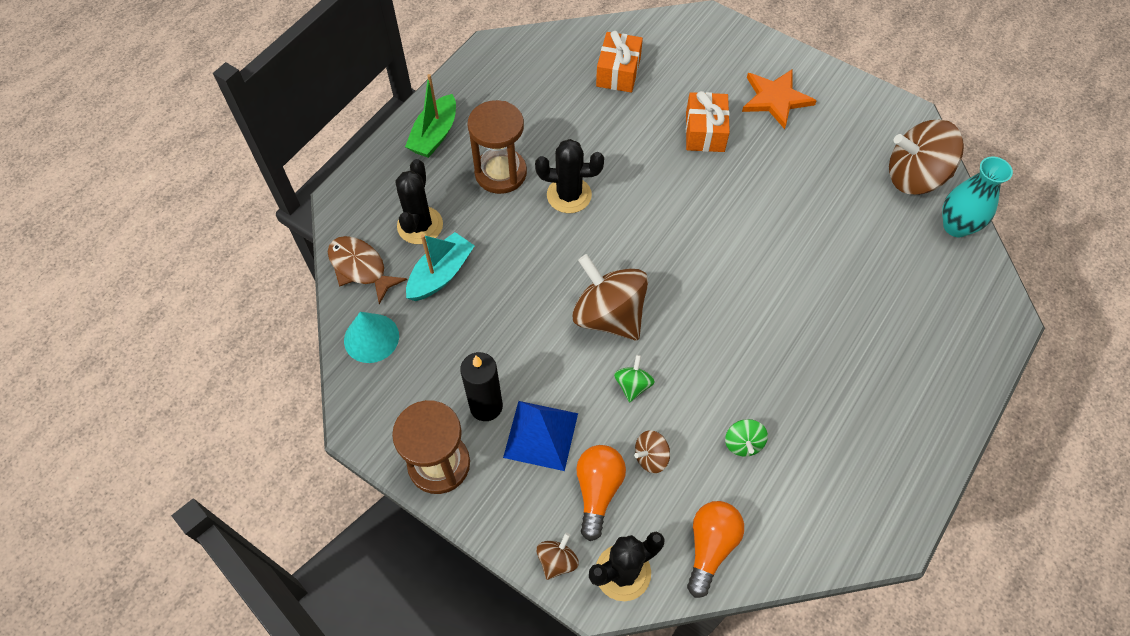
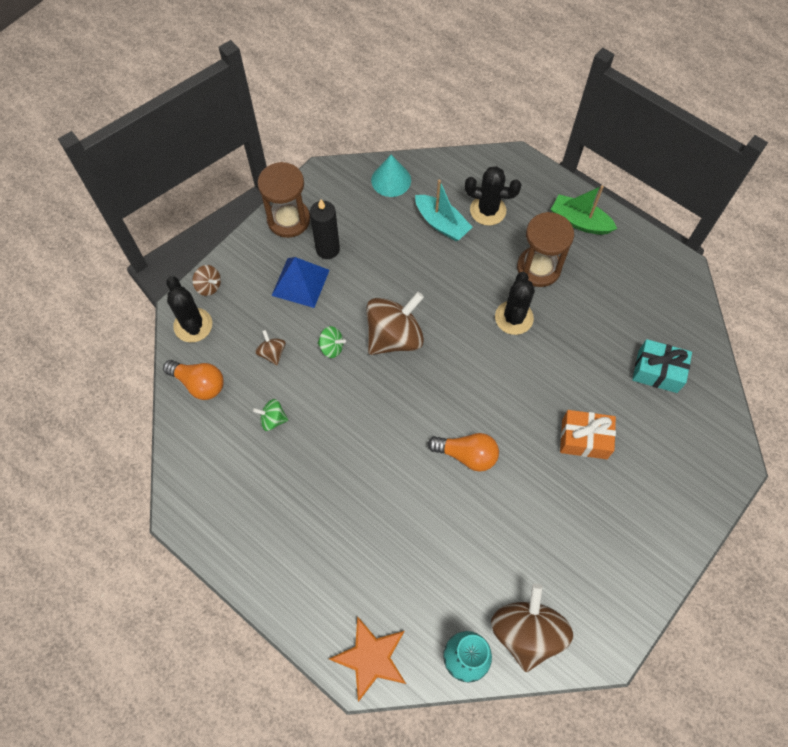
camera: 95 degrees right, 5 degrees up
(360, 268) = (451, 172): brown fish -> none
(598, 491) = (253, 315): orange light bulb -> orange light bulb (466, 455)
(618, 72) = (657, 371): orange gift -> turquoise gift
(775, 99) = (627, 513): orange star -> orange star (371, 658)

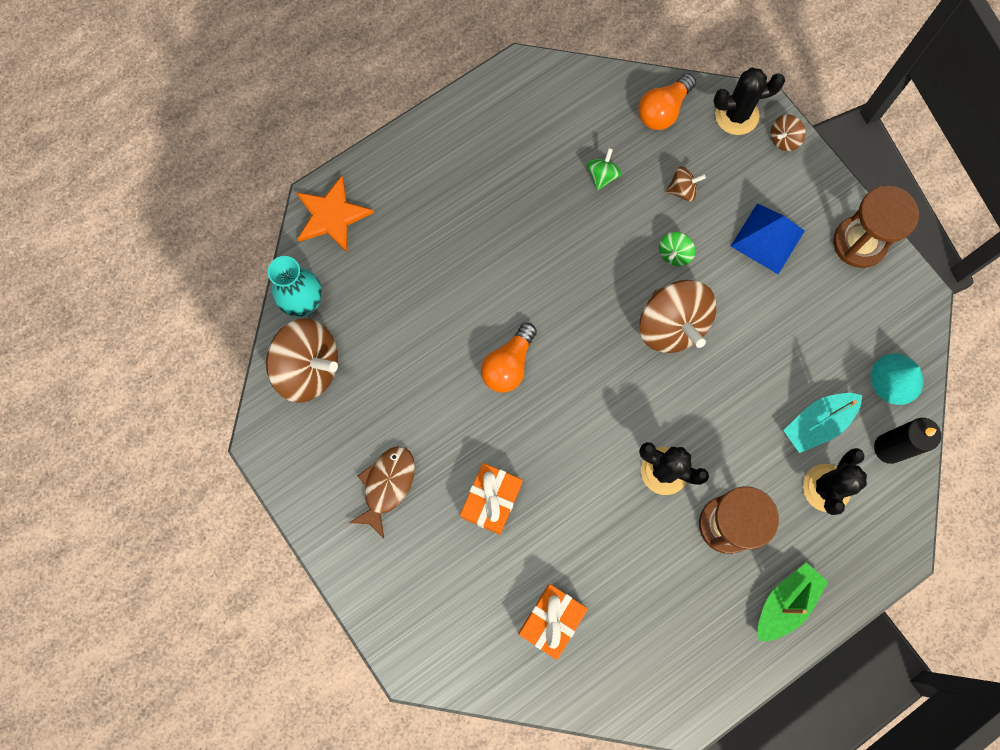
camera: 105 degrees right, 10 degrees up
(327, 249) = (807, 278): black candle -> black candle (888, 448)
(604, 527) = (387, 486): none -> brown fish
(657, 371) = (551, 621): turquoise gift -> orange gift

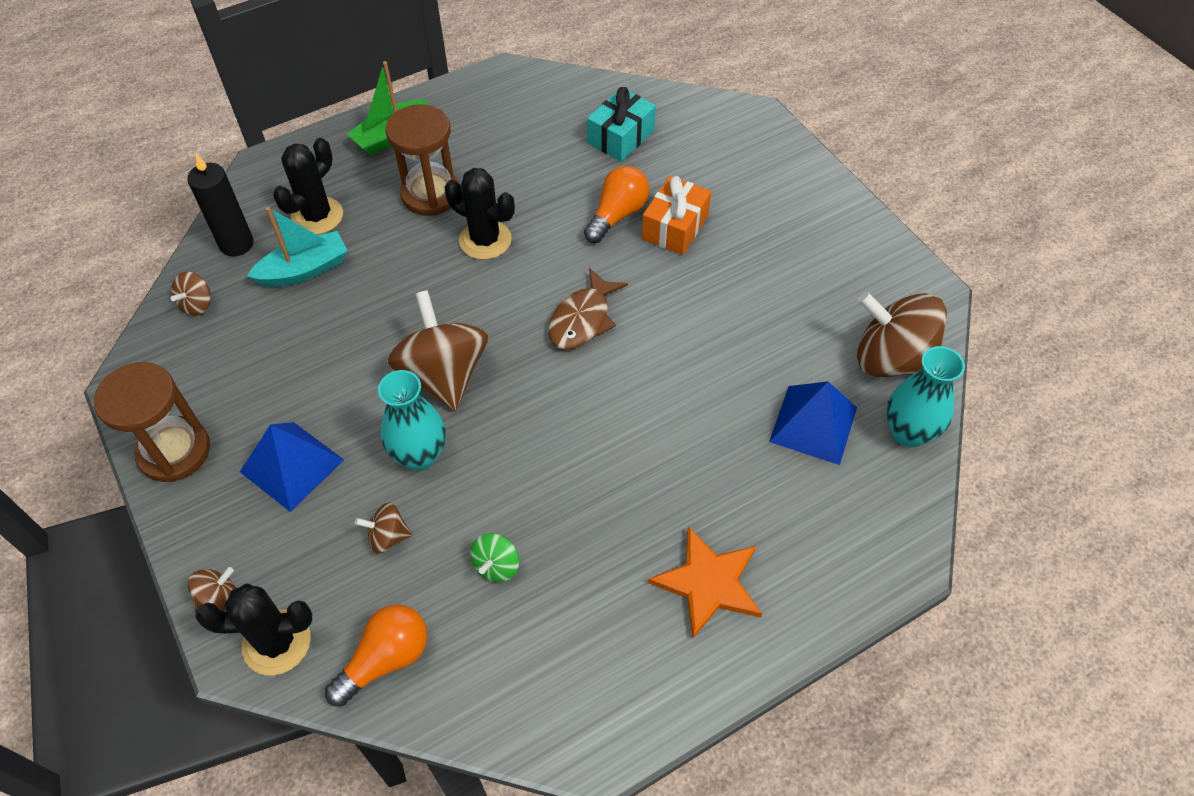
camera: 175 degrees left, 20 degrees down
(332, 215) = (884, 538): orange star -> orange star (708, 583)
(376, 303) = (813, 424): none -> blue pyramid
(387, 486) = (788, 246): brown fish -> brown fish (583, 319)
(508, 364) = (648, 347): orange light bulb -> orange light bulb (617, 215)
(551, 621) = (621, 137): orange gift -> turquoise gift
(674, 254) = (420, 455): green spinning top -> turquoise vase
(897, 378) = (197, 304): turquoise cone -> brown spinning top

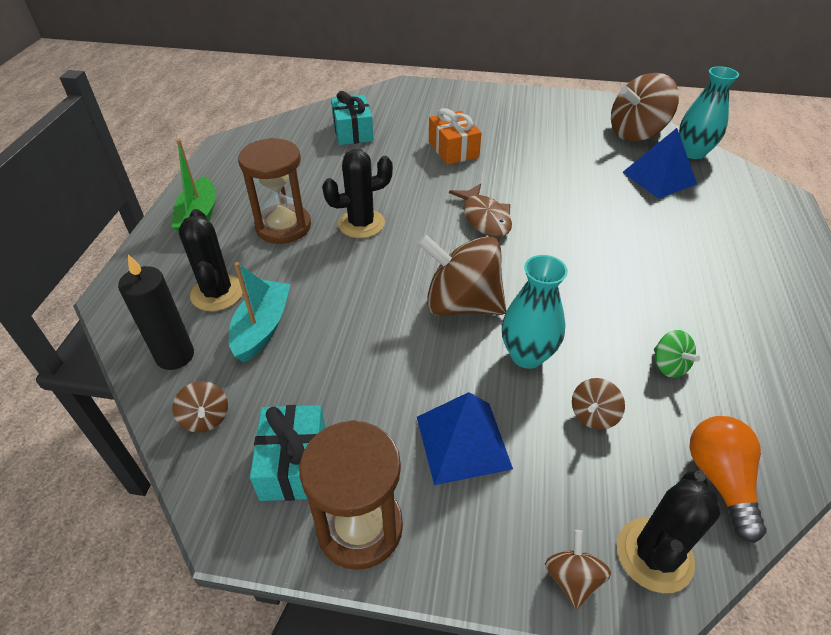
camera: 50 degrees left, 10 degrees down
(197, 380) = (294, 464): none -> turquoise gift
(617, 215) = (414, 163): orange light bulb -> none
(708, 583) = (752, 274): orange star -> none

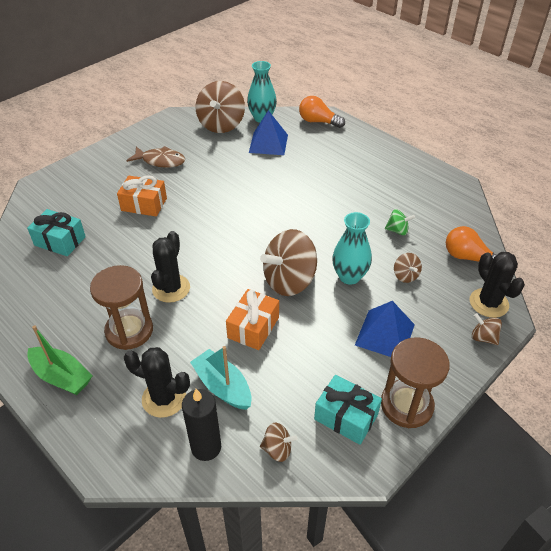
camera: 55 degrees left, 0 degrees up
(363, 310) = (253, 327): none -> orange gift
(484, 218) = (227, 230): brown fish -> brown fish (160, 161)
(760, 195) = (318, 122): none -> orange light bulb

